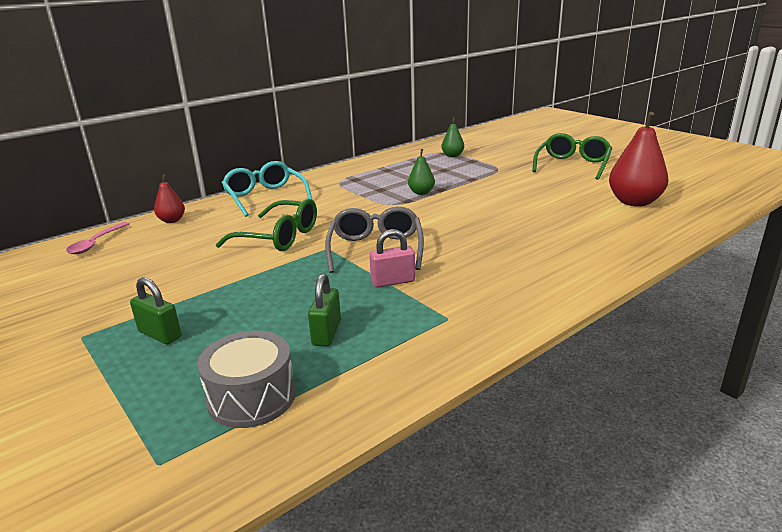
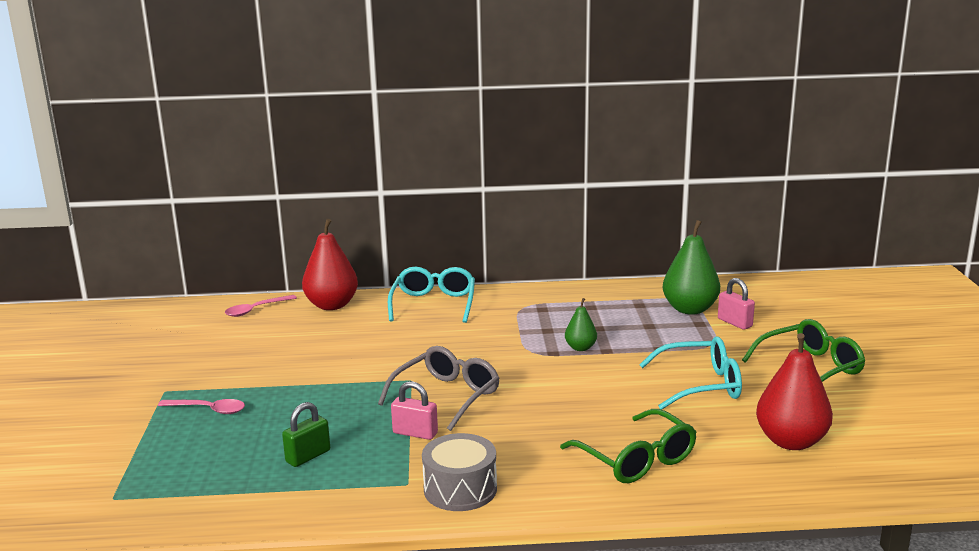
camera: 35 degrees right, 5 degrees down
(160, 334) = (208, 410): green padlock -> pink spoon
(172, 220) = (331, 305): red pear -> red pear, size x1.88
(252, 397) = (205, 481): grey drum -> grey drum (460, 489)
(279, 237) = (389, 354): green glasses -> green glasses (636, 459)
(452, 156) = (690, 309): green pear -> green pear, size x1.88
(491, 155) = (734, 323): none -> pink padlock
(532, 190) = (701, 385): none -> turquoise glasses

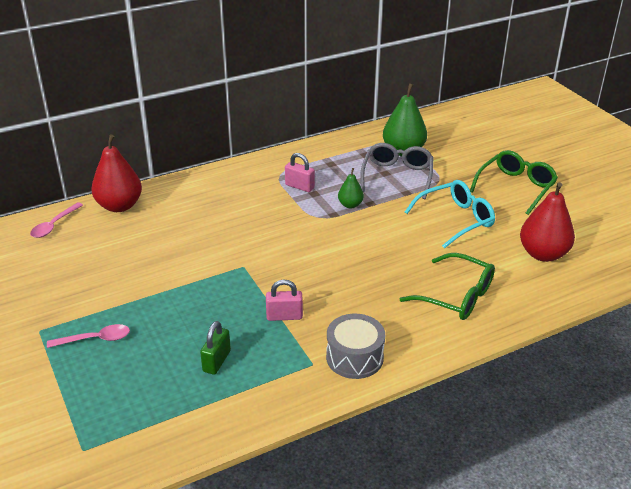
camera: 25 degrees left, 15 degrees up
(434, 304) = (206, 186): turquoise glasses -> none
(447, 396) = (283, 275): grey glasses -> grey glasses (397, 176)
(734, 323) = (442, 157): pink padlock -> pink padlock (299, 186)

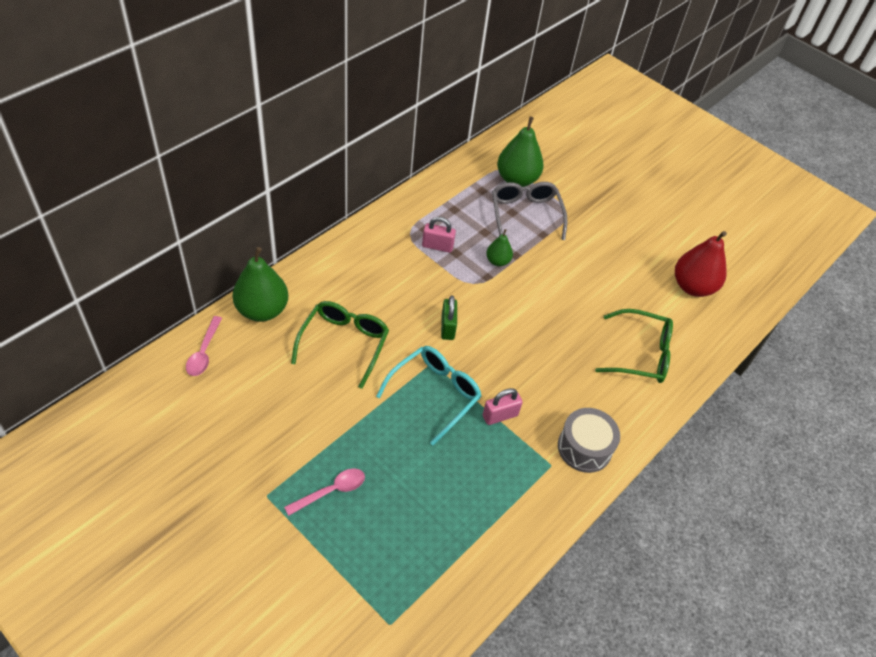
camera: 25 degrees left, 15 degrees up
(119, 206) = (262, 310): red pear -> green pear
(216, 361) = (463, 486): green padlock -> green padlock (447, 327)
(456, 219) = (602, 260): turquoise glasses -> turquoise glasses (435, 394)
(516, 187) = (638, 208): green glasses -> green glasses (344, 343)

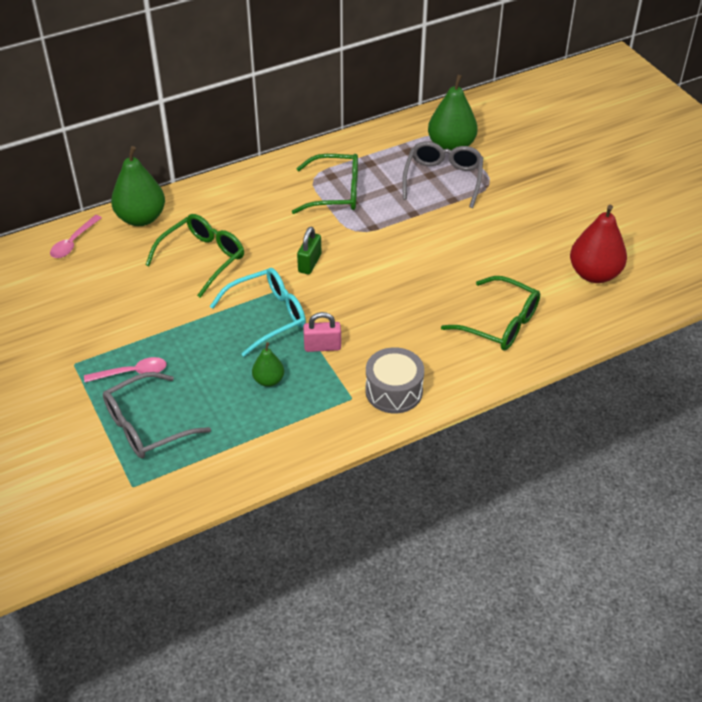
camera: 25 degrees right, 5 degrees down
(373, 549) = (146, 426): none -> grey glasses
(437, 246) = (336, 193): pink padlock -> green glasses
(498, 261) = (391, 215): green pear -> green pear (268, 380)

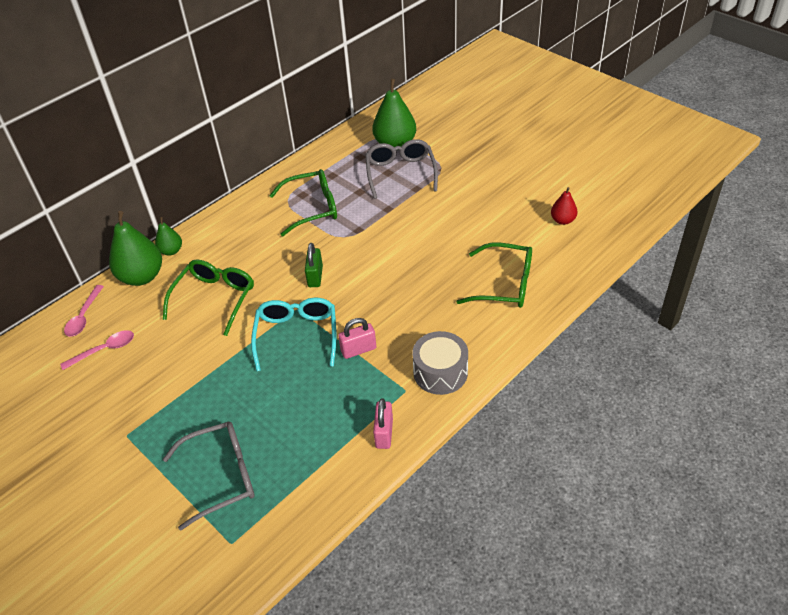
camera: 15 degrees left, 0 degrees up
(132, 373) = (188, 427): pink spoon -> pink spoon (104, 350)
(146, 426) = (222, 476): grey glasses -> grey glasses turned 150 degrees counterclockwise
(268, 316) = (297, 335): turquoise glasses -> turquoise glasses turned 45 degrees counterclockwise
(268, 380) = (322, 396): green pear -> green pear (171, 251)
(313, 432) = (384, 433): none -> pink padlock
(594, 274) = (562, 220): red pear -> red pear, size x0.53

